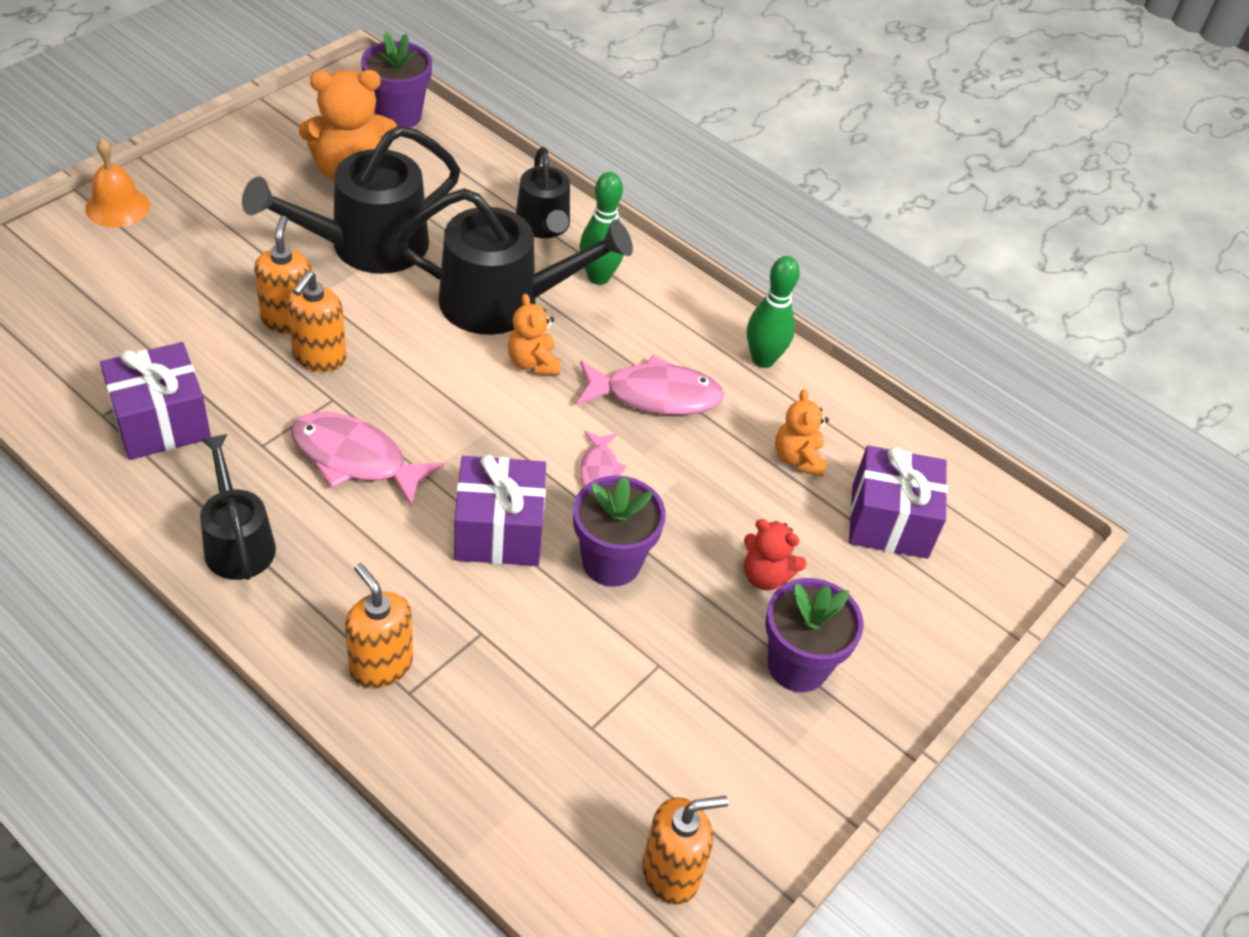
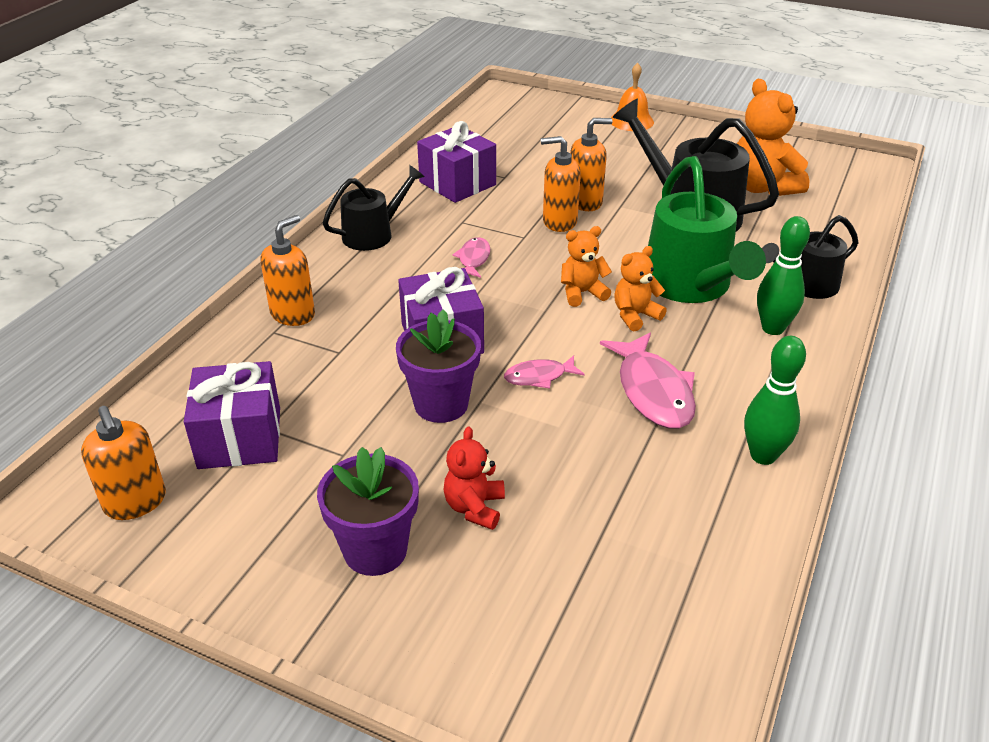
camera: 80 degrees right, 10 degrees down
(355, 459) = (473, 259): pink fish -> pink fish, size x0.55
(398, 115) = (853, 190): purple flower pot -> none
(504, 302) = (691, 286): black watering can -> green watering can
(798, 458) = (643, 506): orange teddy bear -> orange teddy bear (582, 293)
(889, 521) = (603, 599): purple gift -> purple gift (240, 438)

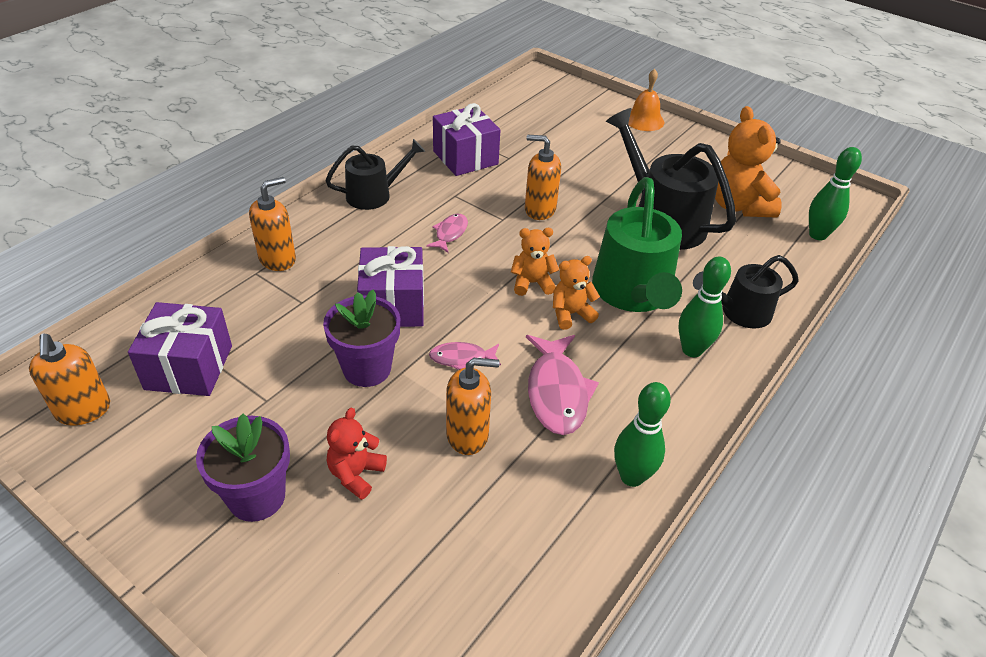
camera: 10 degrees right, 5 degrees up
(585, 202) = (570, 194): orange soap dispenser -> orange soap dispenser (468, 435)
(851, 203) = (817, 235): none -> green bowling pin

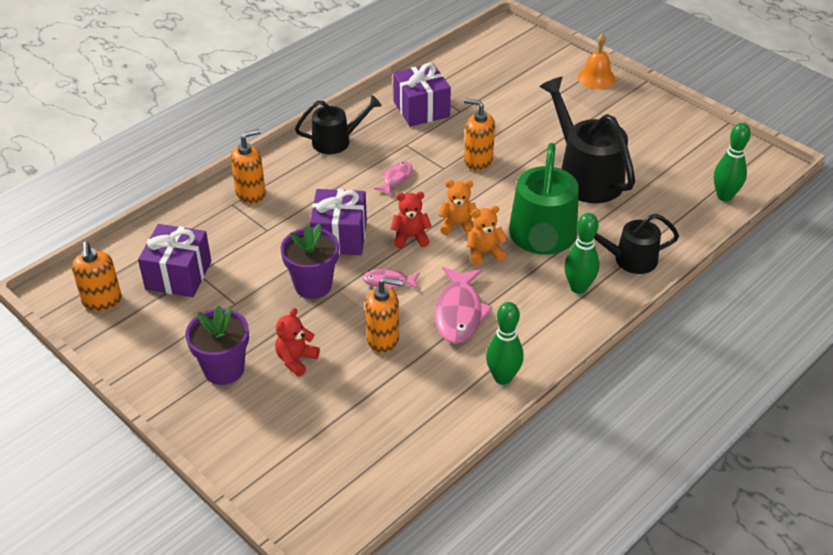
camera: 10 degrees right, 0 degrees up
(479, 301) = (410, 237): none -> red teddy bear
(738, 206) = (660, 166): orange teddy bear -> none

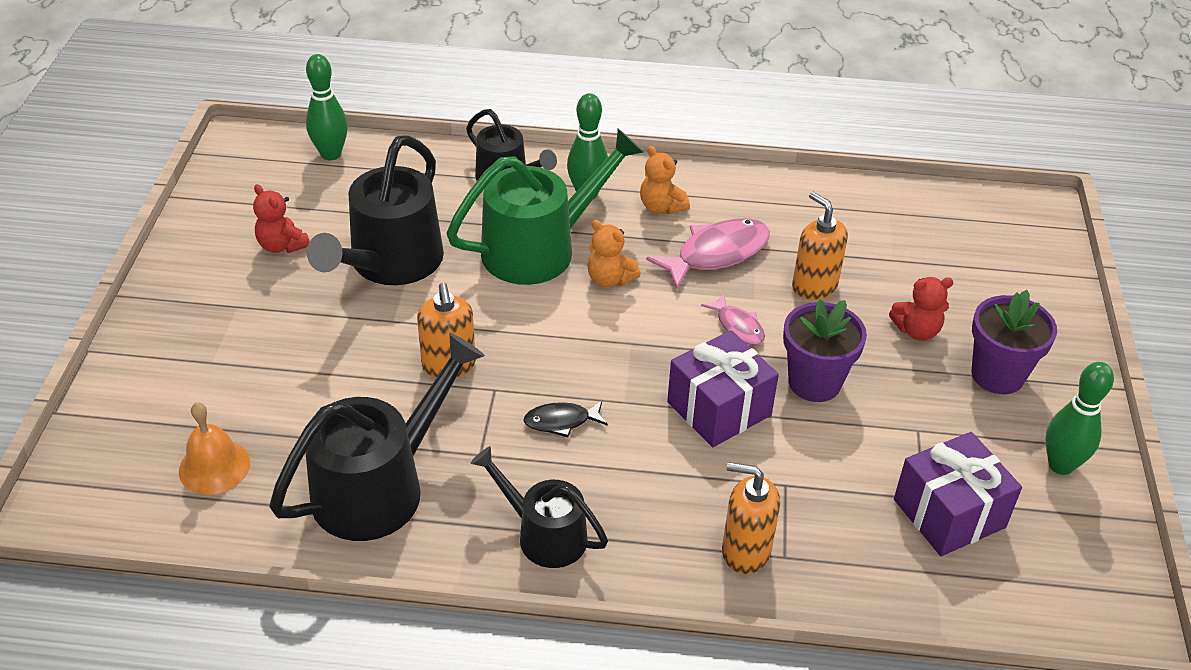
camera: 130 degrees left, 0 degrees up
(102, 301) = (1071, 555): orange soap dispenser -> none
(396, 179) = (561, 421): pink fish -> black fish
(410, 237) = (651, 348): red teddy bear -> red teddy bear (282, 245)
(421, 109) = (380, 485): purple gift -> black watering can
(457, 225) = (588, 321): orange teddy bear -> orange teddy bear (661, 206)
(503, 377) = (758, 190): green bowling pin -> green bowling pin (1060, 465)
(596, 78) = (144, 344): orange bell -> orange bell (214, 466)

